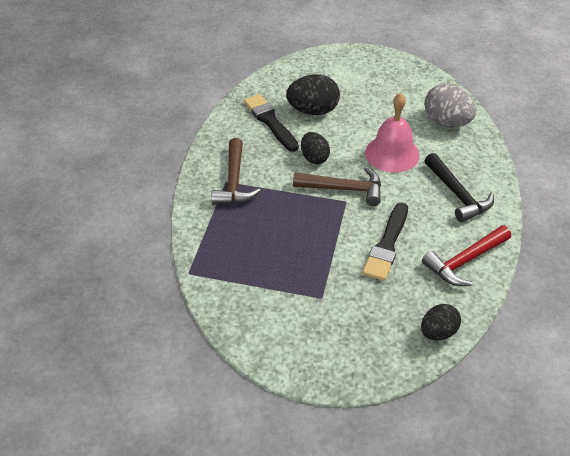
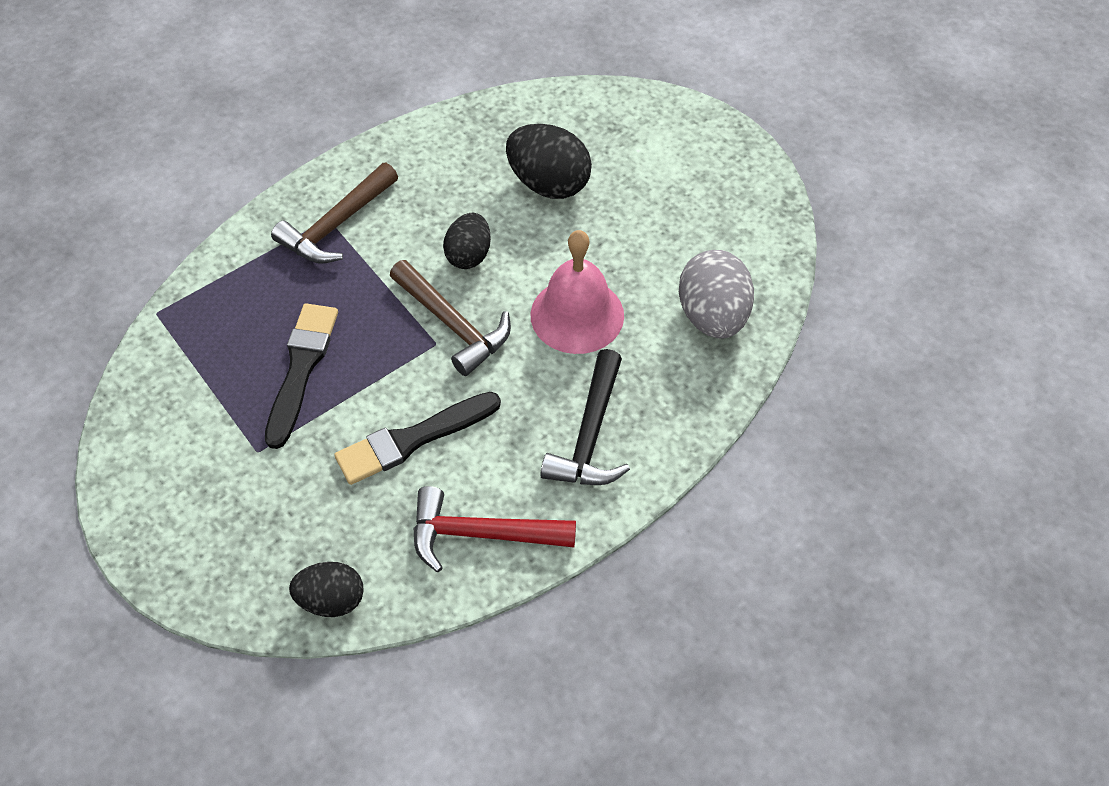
camera: 40 degrees right, 10 degrees up
(270, 121) = (476, 166): black brush -> black brush (301, 368)

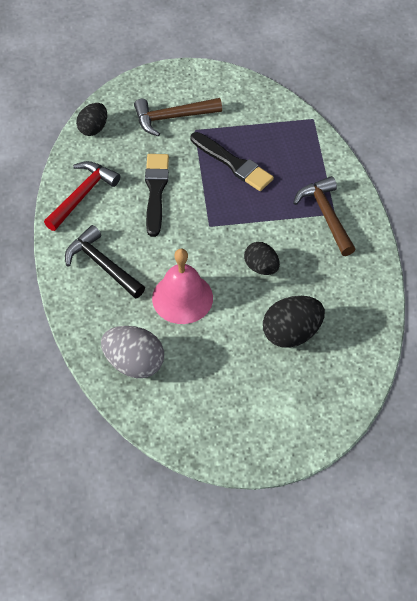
camera: 120 degrees right, 0 degrees up
(453, 325) = (216, 238): brown hammer -> brown hammer (172, 117)

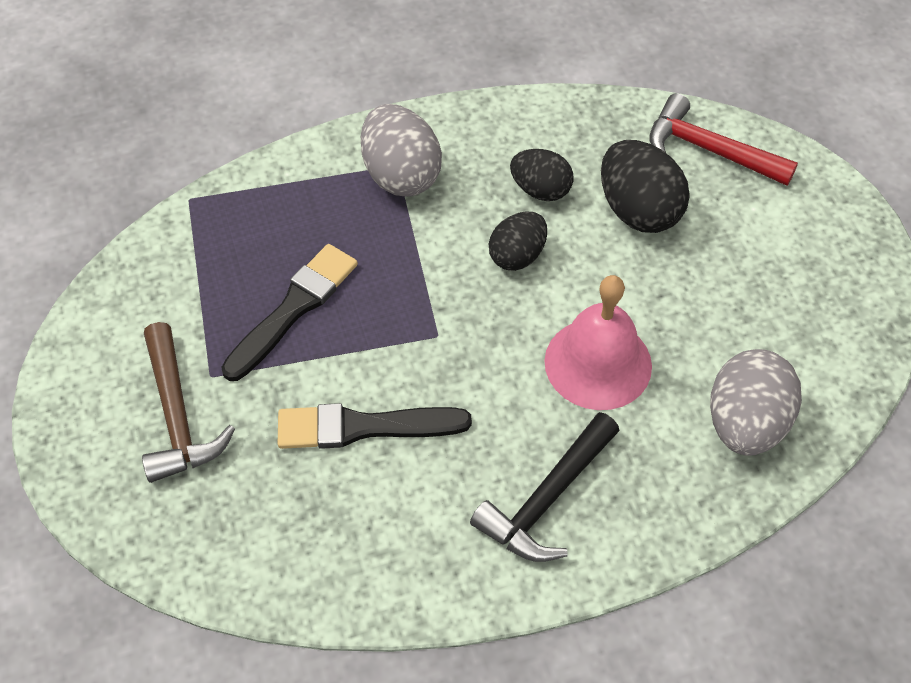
camera: 95 degrees left, 0 degrees up
(82, 195) = (381, 557): red hammer -> red hammer (708, 150)
(93, 128) = (202, 560): black egg -> black egg (540, 190)
(326, 215) = (401, 175): brown hammer -> grey egg

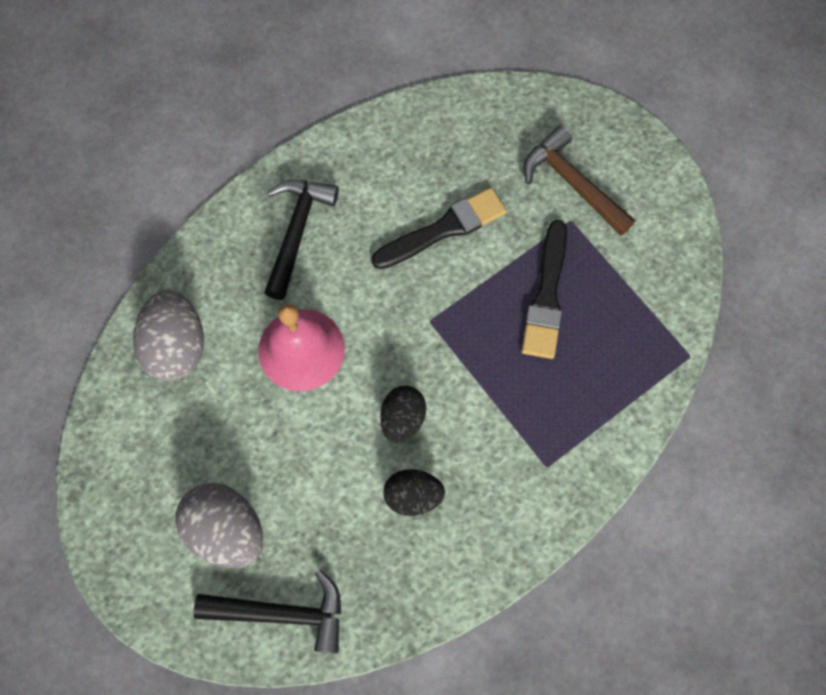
camera: 155 degrees right, 15 degrees up
(401, 175) = (537, 458): grey egg -> grey egg (227, 530)
(638, 210) = (322, 511): black egg -> none
(708, 150) = (282, 613): red hammer -> black hammer

